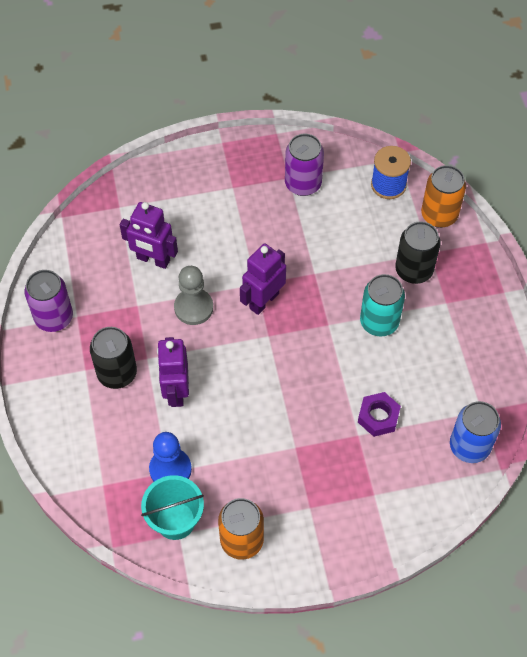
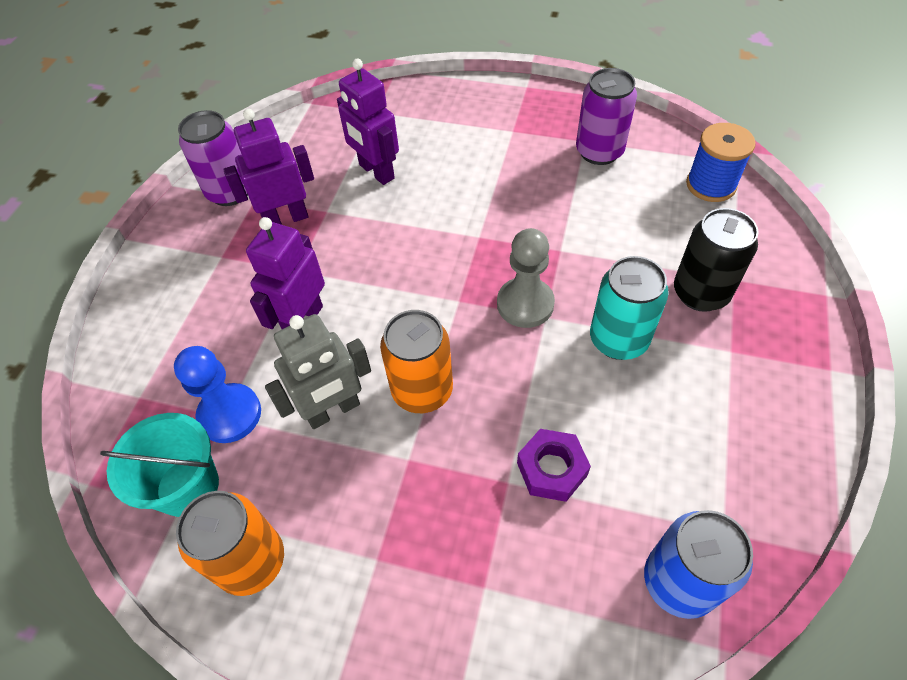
camera: 30 degrees right, 5 degrees down
(117, 373) = (252, 274): black can -> none
(193, 307) = (388, 236): grey pawn -> grey pawn (525, 304)
(233, 439) = (333, 411): none -> grey robot
(263, 301) = (477, 258): purple robot -> purple robot (286, 219)
(439, 215) = (767, 239): orange can -> orange can (422, 390)

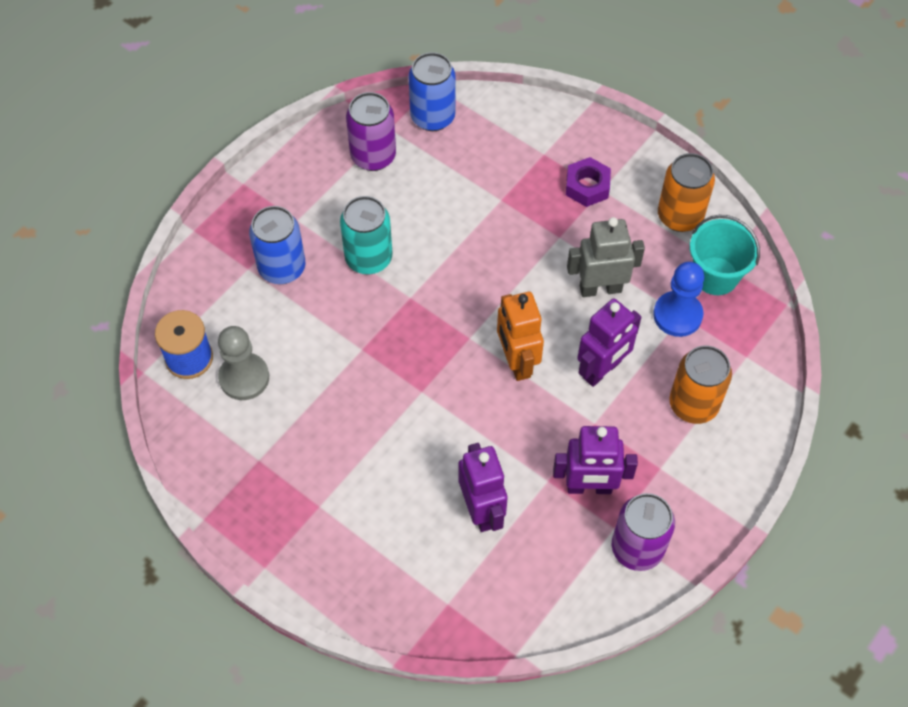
camera: 160 degrees left, 5 degrees up
(398, 296) = (516, 362): none -> orange robot
(422, 390) = (530, 278): orange can -> orange can (693, 404)
(525, 304) = (419, 313): grey pawn -> grey pawn (244, 377)
(551, 469) = (469, 196): purple nut -> purple nut (587, 186)
(599, 152) = (255, 439): purple can -> purple can (373, 156)
(700, 293) = (282, 268): black can -> blue can

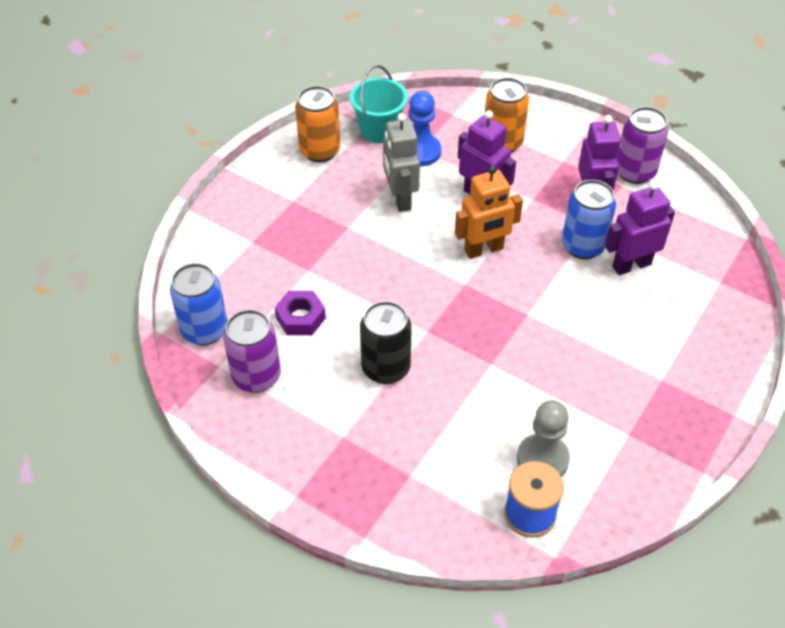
camera: 95 degrees left, 10 degrees down
(282, 268) = (406, 442): blue can -> blue can (583, 246)
(368, 258) = (386, 368): turquoise can -> black can
(587, 186) = (290, 210): purple nut -> purple nut (300, 318)

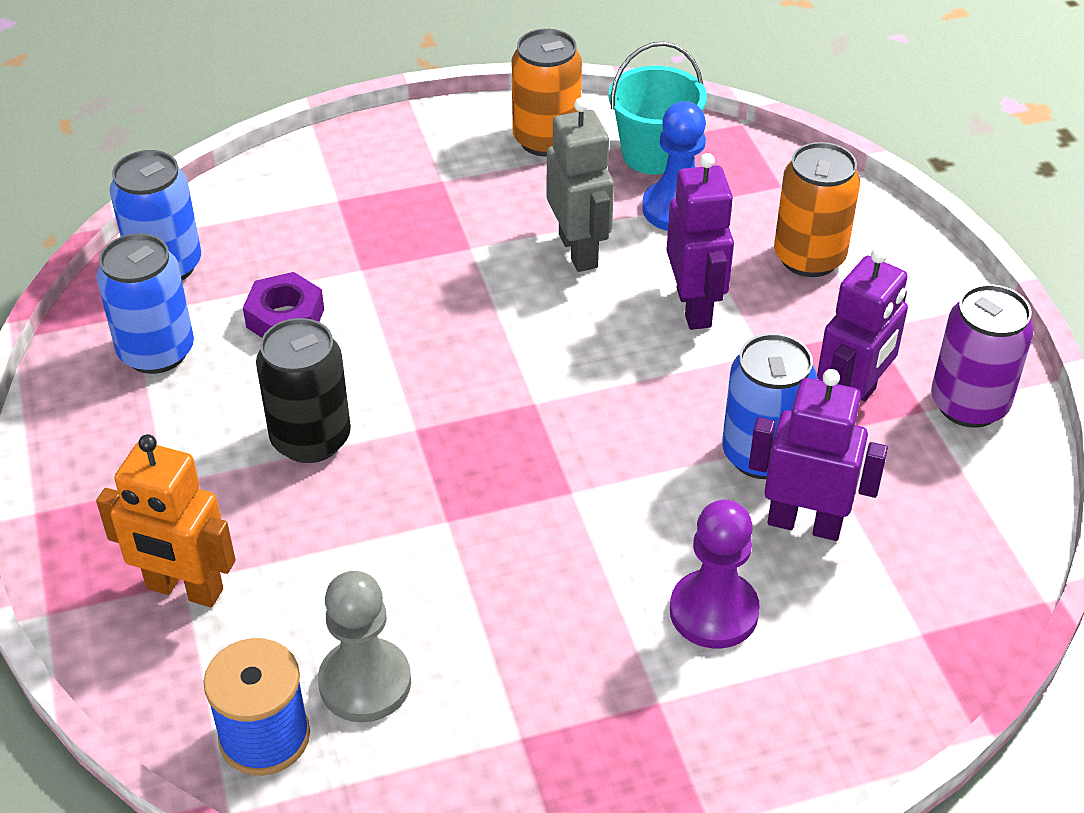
camera: 40 degrees right, 5 degrees down
(256, 376) = (156, 352): purple can -> blue can
(400, 198) = (579, 251): grey robot -> grey robot turned 135 degrees clockwise
(484, 250) = (613, 376): orange robot -> orange robot (184, 589)
(640, 327) = (714, 612): none -> purple pawn

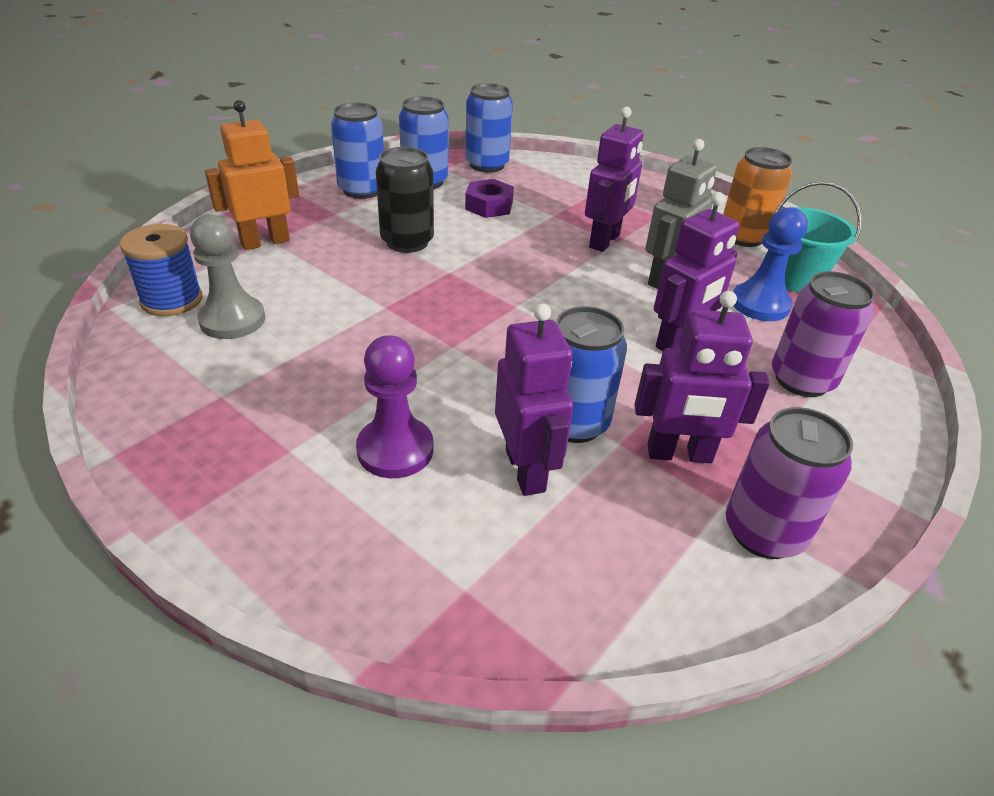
camera: 55 degrees right, 5 degrees down
(120, 429) = (362, 190): none -> blue can
(184, 589) = (265, 242): orange robot -> orange robot turned 75 degrees clockwise
(462, 257) = (605, 241): none -> purple robot
(809, 258) = (801, 380): orange can -> purple can

